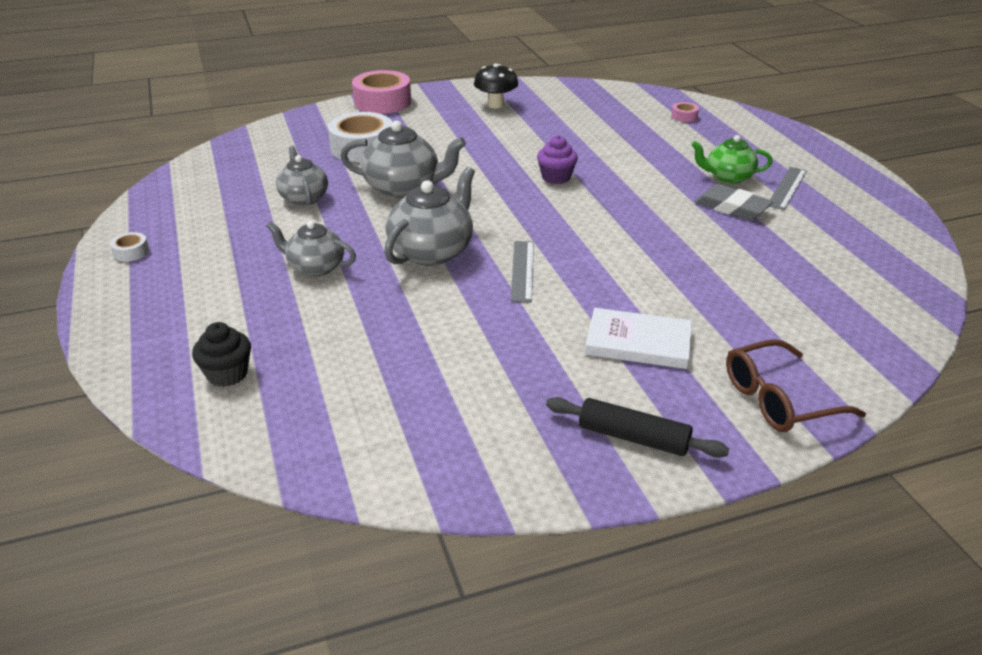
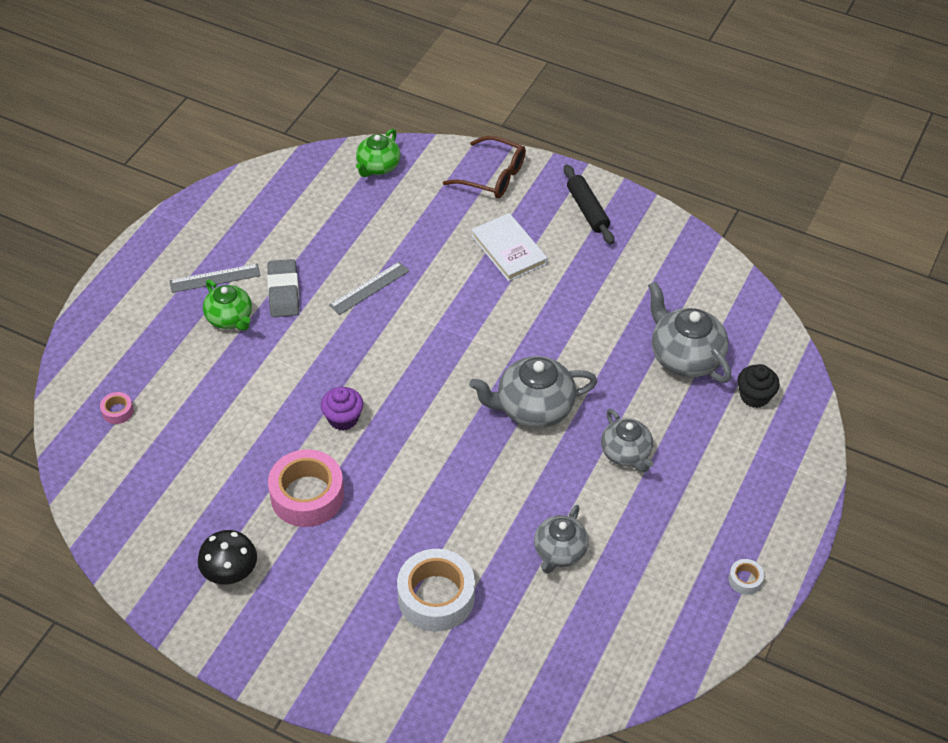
camera: 135 degrees left, 15 degrees up
(382, 102) = (321, 679): pink tape -> pink tape (307, 495)
(403, 188) = (470, 501): grey teapot -> grey teapot (685, 357)
(522, 270) = (498, 346): grey ruler -> grey ruler (369, 288)
(877, 329) = (378, 167): none -> green teapot

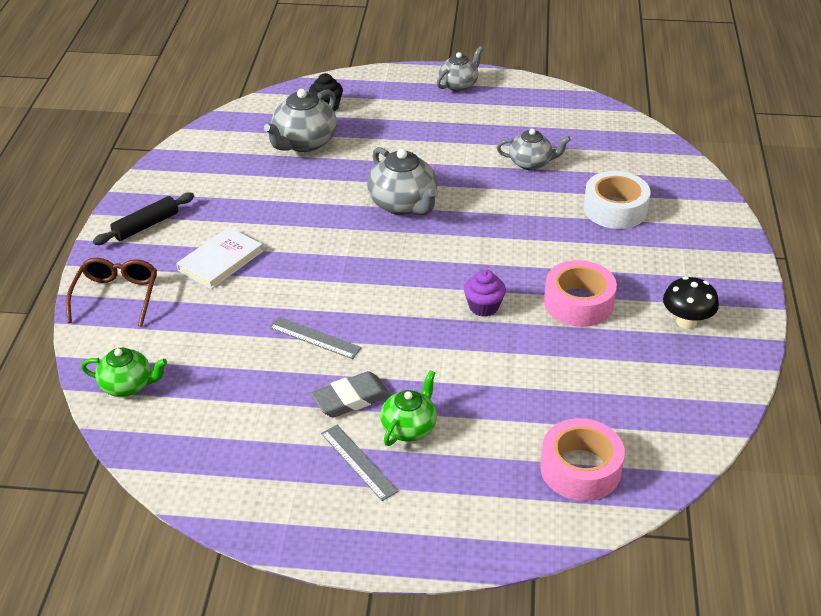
camera: 110 degrees left, 10 degrees down
(117, 411) = (580, 469): pink tape -> pink tape, size x2.27
(626, 454) = (420, 152): grey teapot -> grey teapot (459, 85)
(745, 580) = (493, 86): white tape -> none

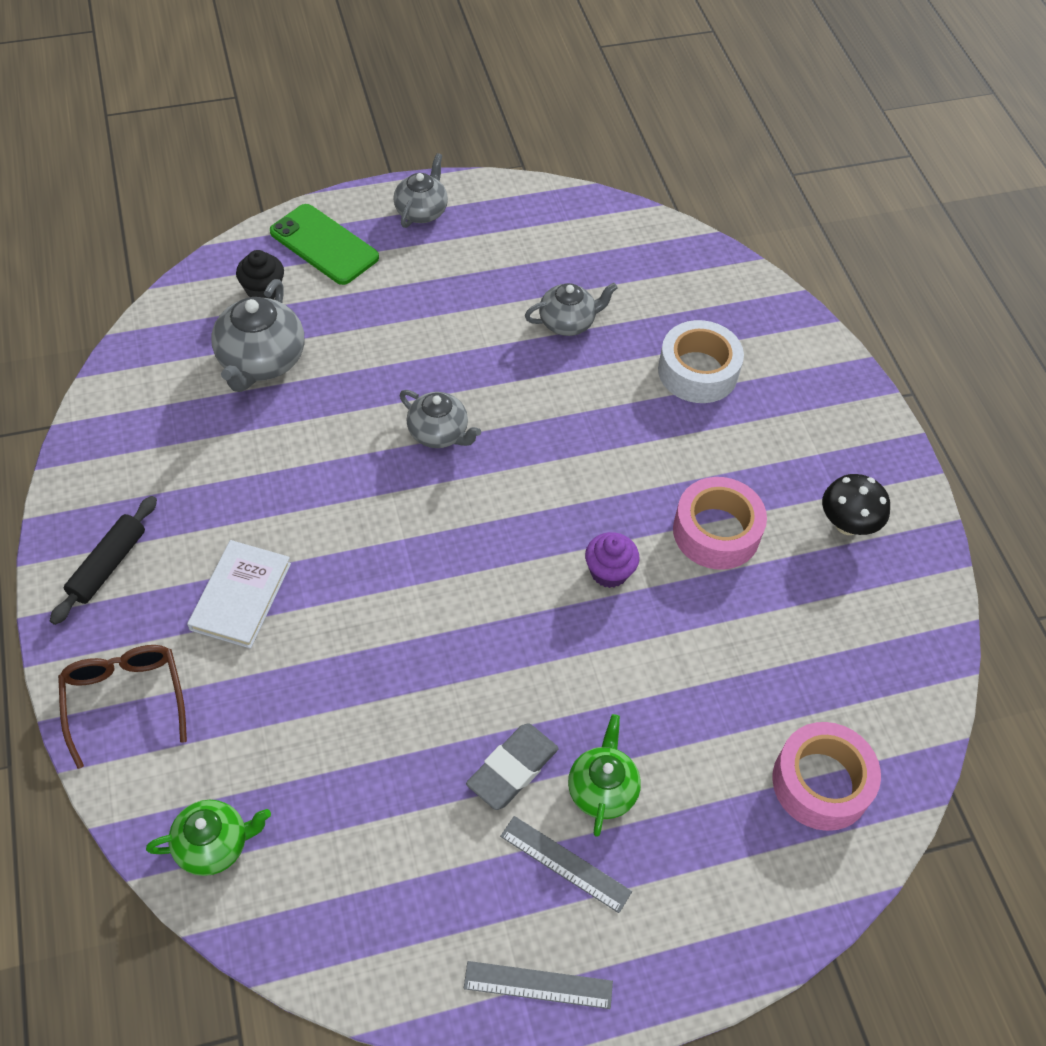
camera: 25 degrees left, 15 degrees up
(314, 338) = (423, 686): grey ruler -> grey ruler (538, 985)
(381, 91) = (324, 245): none -> green phone
(403, 204) = (439, 433): grey teapot -> grey teapot, size x0.65

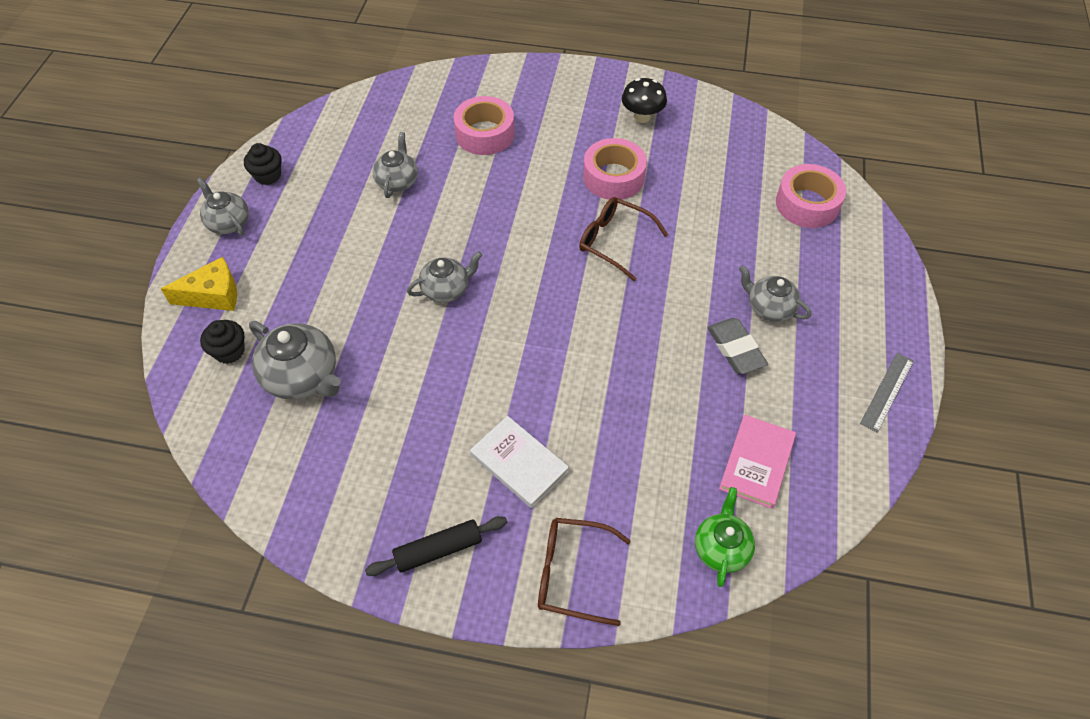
camera: 60 degrees left, 0 degrees up
(108, 565) = (438, 550): black rolling pin -> black rolling pin turned 75 degrees counterclockwise
(324, 245) = (213, 295): green phone -> yellow cheese
(349, 848) = (756, 463): none -> pink book
(504, 211) = (268, 175): none -> black cupcake
(565, 864) = (812, 347): grey ruler -> none
(602, 789) = (769, 308): green teapot -> grey teapot
(609, 572) = (614, 241): purple cupcake -> brown glasses
(698, 371) = (485, 134): white tape -> pink tape

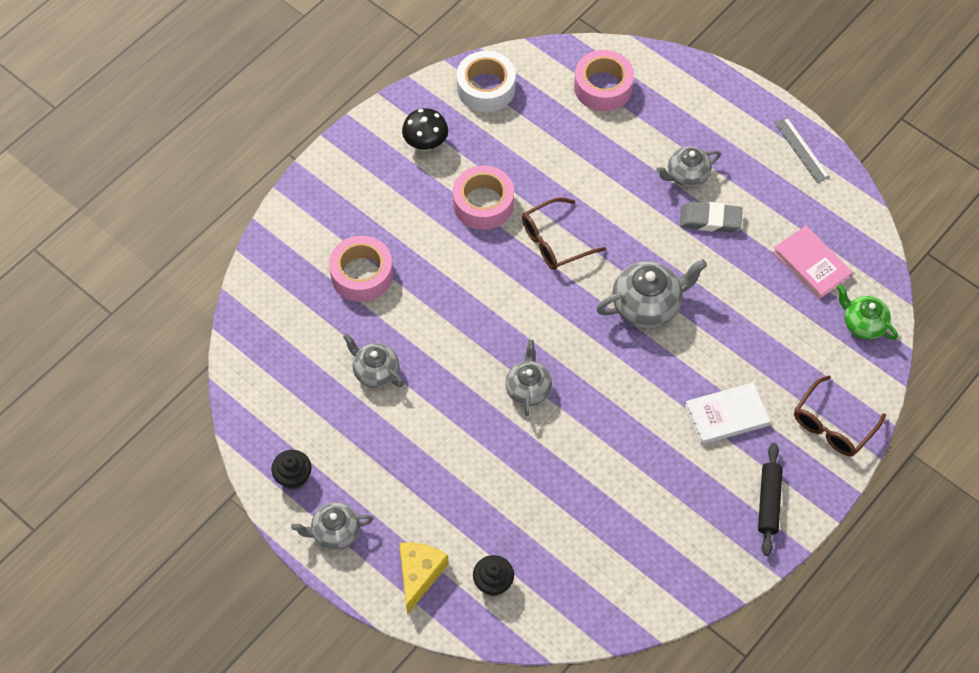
camera: 60 degrees left, 5 degrees up
(302, 377) = (555, 535): grey teapot -> grey teapot (647, 305)
(730, 129) = (486, 88): none -> white tape

